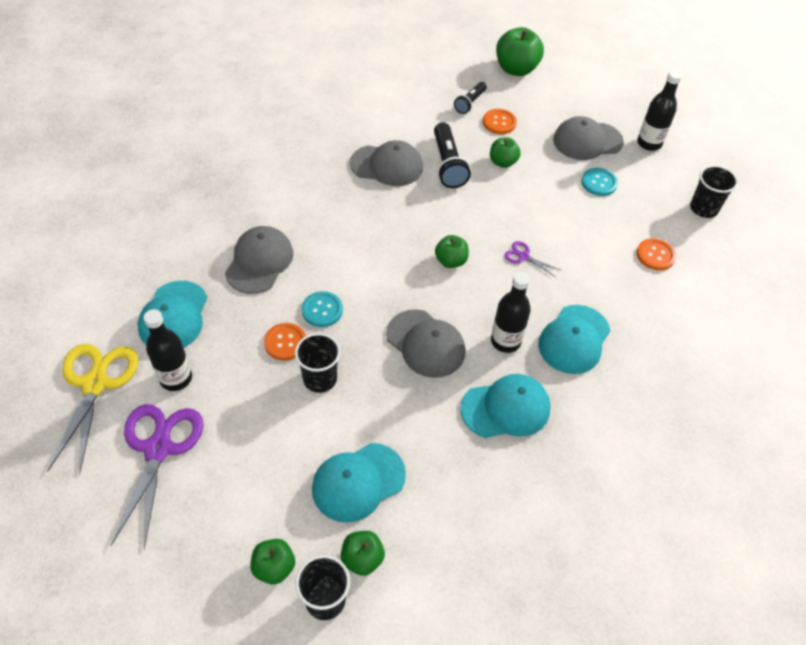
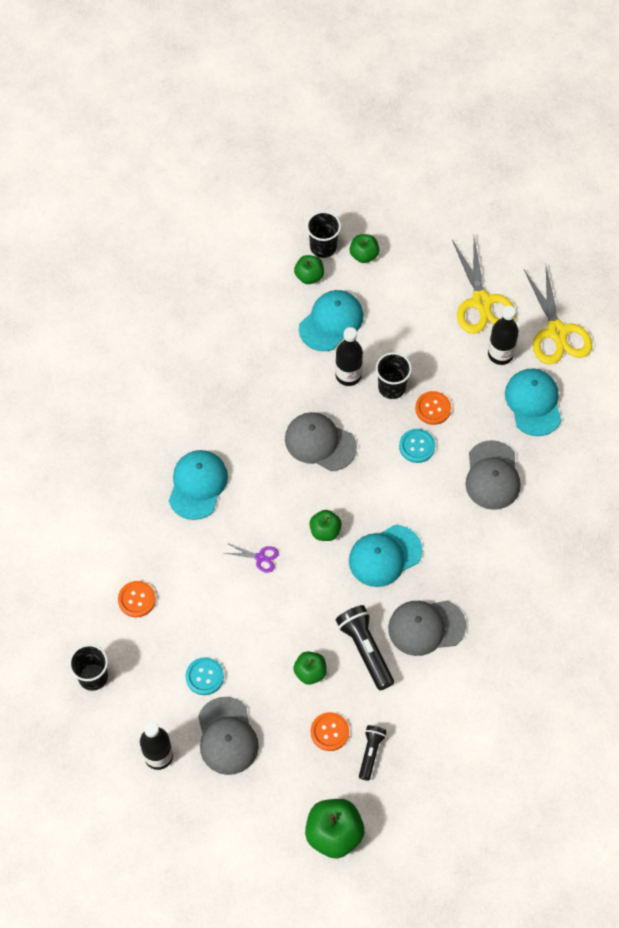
camera: 165 degrees right, 10 degrees up
(158, 449) = (482, 302): purple scissors -> yellow scissors
(505, 341) = (255, 465): black bottle -> black bottle (348, 375)
(506, 408) = (240, 407): turquoise cap -> turquoise cap (385, 556)
(587, 141) = (227, 736): grey cap -> grey cap turned 105 degrees clockwise

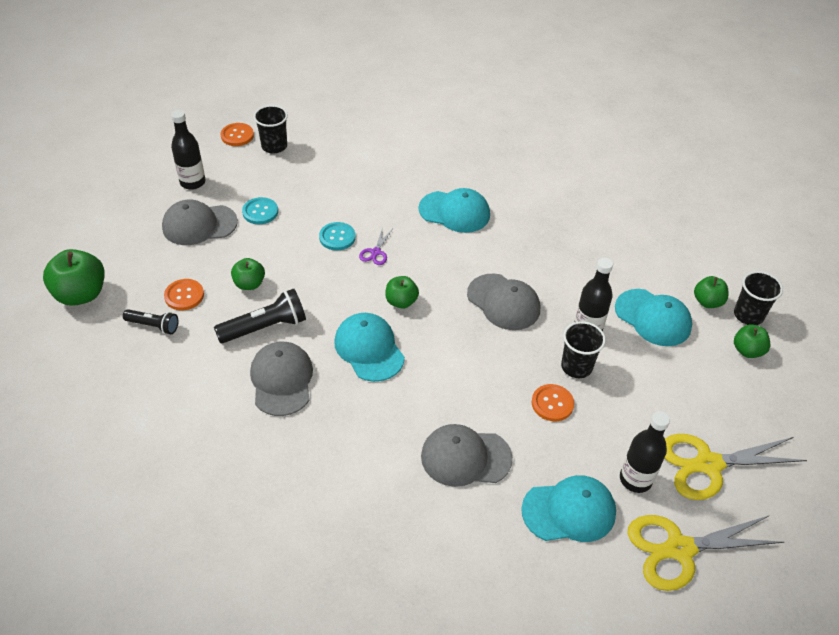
camera: 90 degrees right, 15 degrees down
(136, 599) = (342, 172): orange button -> orange button (237, 135)
(320, 443) = (503, 302): grey cap -> grey cap turned 105 degrees clockwise
(417, 446) = (502, 385): turquoise button -> turquoise button (337, 237)

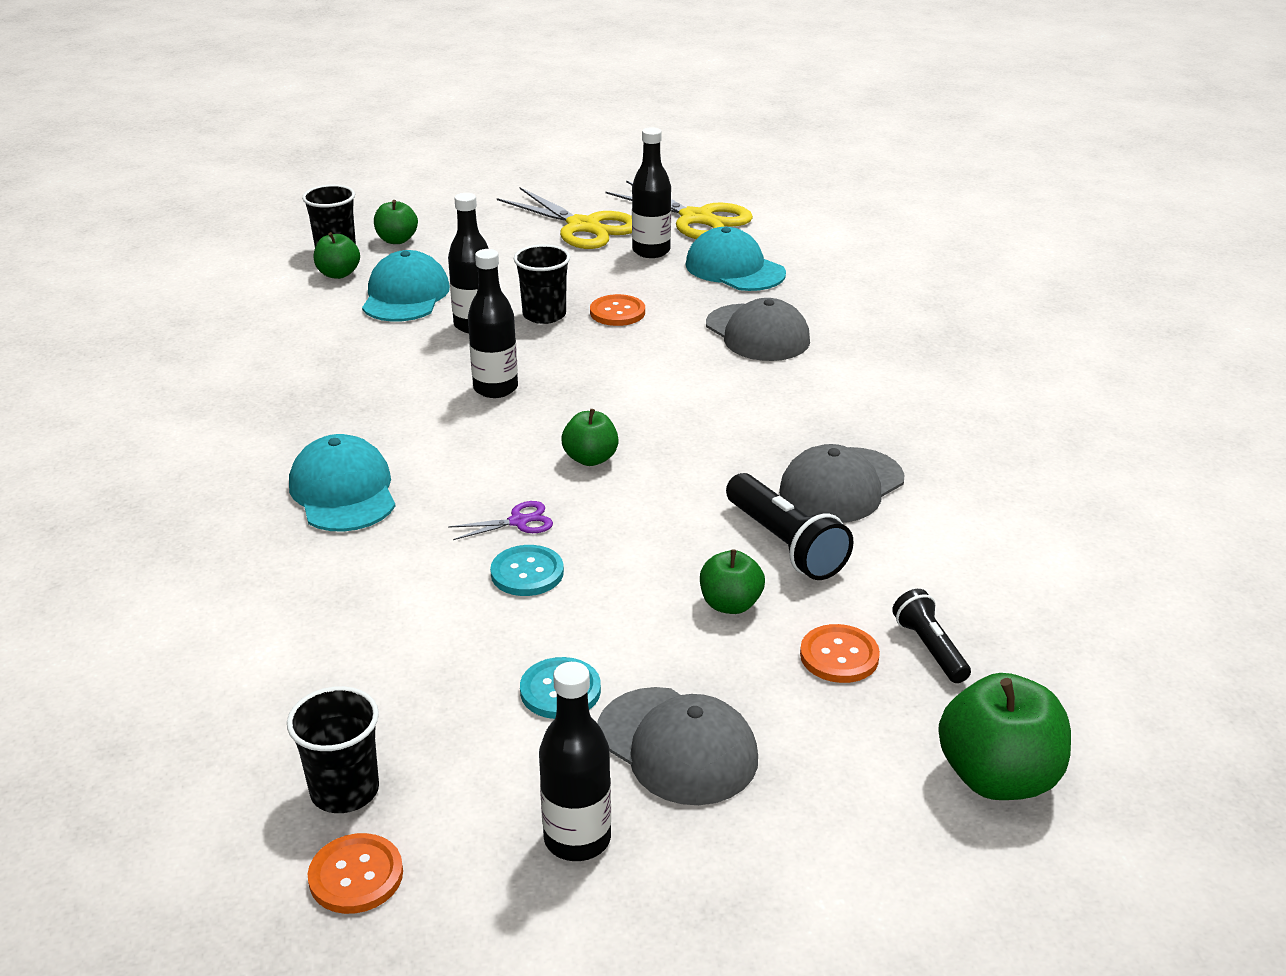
camera: 125 degrees left, 15 degrees down
(265, 327) = (785, 544): black flashlight -> black flashlight turned 150 degrees counterclockwise
(369, 349) = (702, 447): turquoise cap -> none
(503, 302) = (495, 388): grey cap -> black bottle

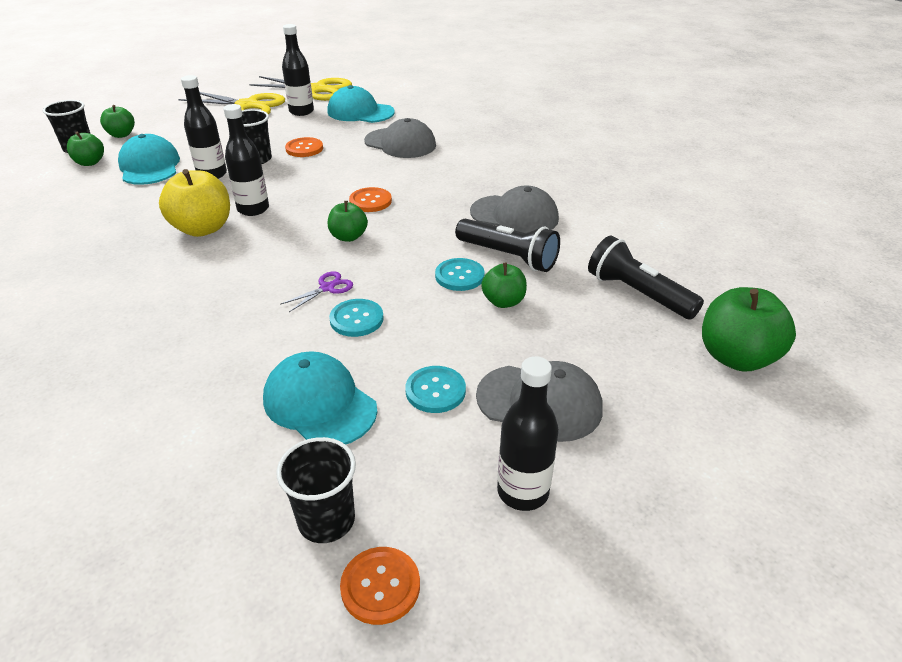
camera: 25 degrees left, 5 degrees up
(343, 491) = (183, 301): turquoise cap -> turquoise cap (319, 404)
(419, 401) = (203, 228): none -> yellow apple
(698, 553) = (459, 276): none -> turquoise button
(839, 656) = (591, 313): orange button -> orange button (370, 201)
(841, 486) = (514, 215): grey cap -> grey cap turned 90 degrees counterclockwise
(930, 648) = (638, 294): black flashlight -> black flashlight, size x1.63

